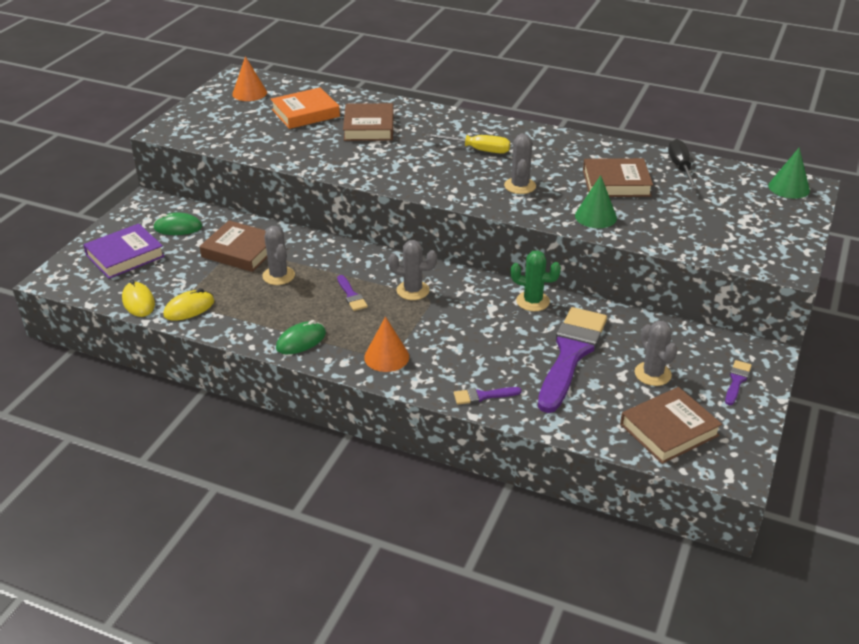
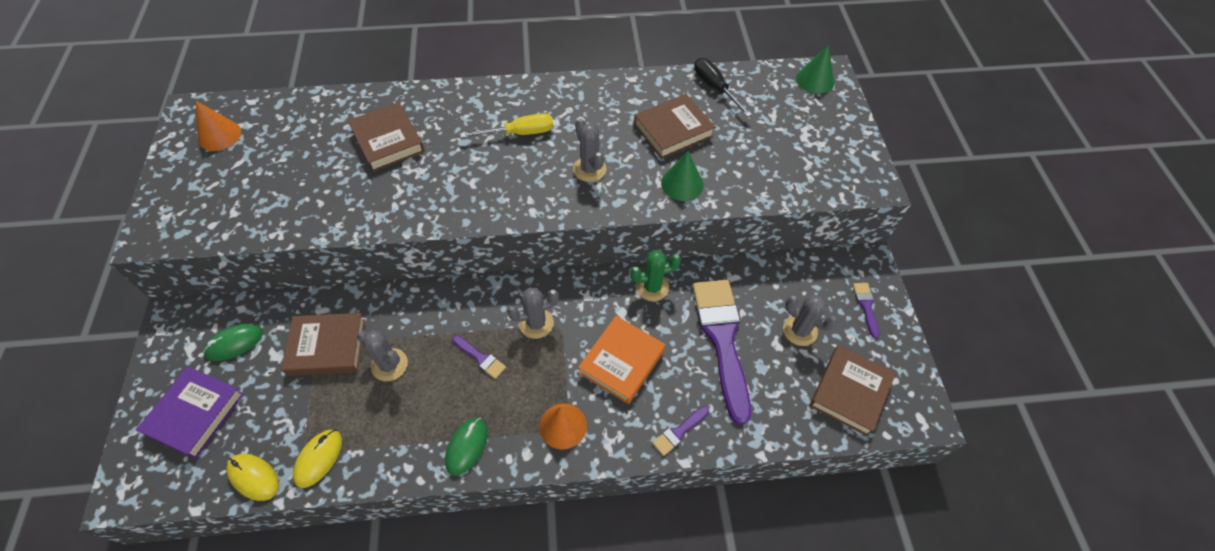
camera: 30 degrees left, 20 degrees up
(305, 113) = (304, 144): orange book -> orange book (622, 362)

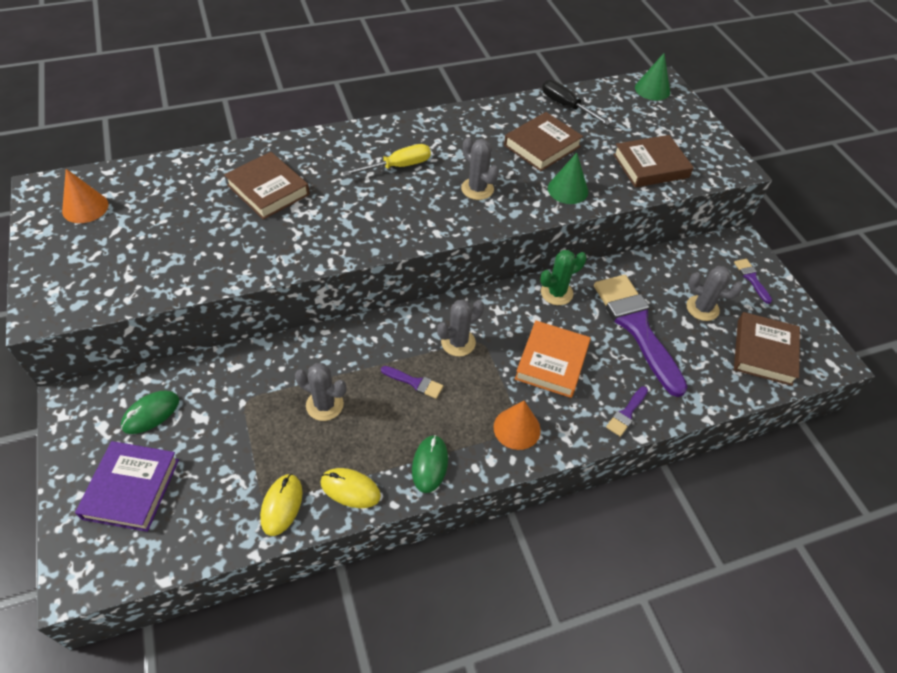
camera: 15 degrees left, 5 degrees down
(254, 477) = (218, 536): yellow mouse -> yellow mouse (350, 489)
(327, 347) = (253, 400): brown book -> brown book (650, 166)

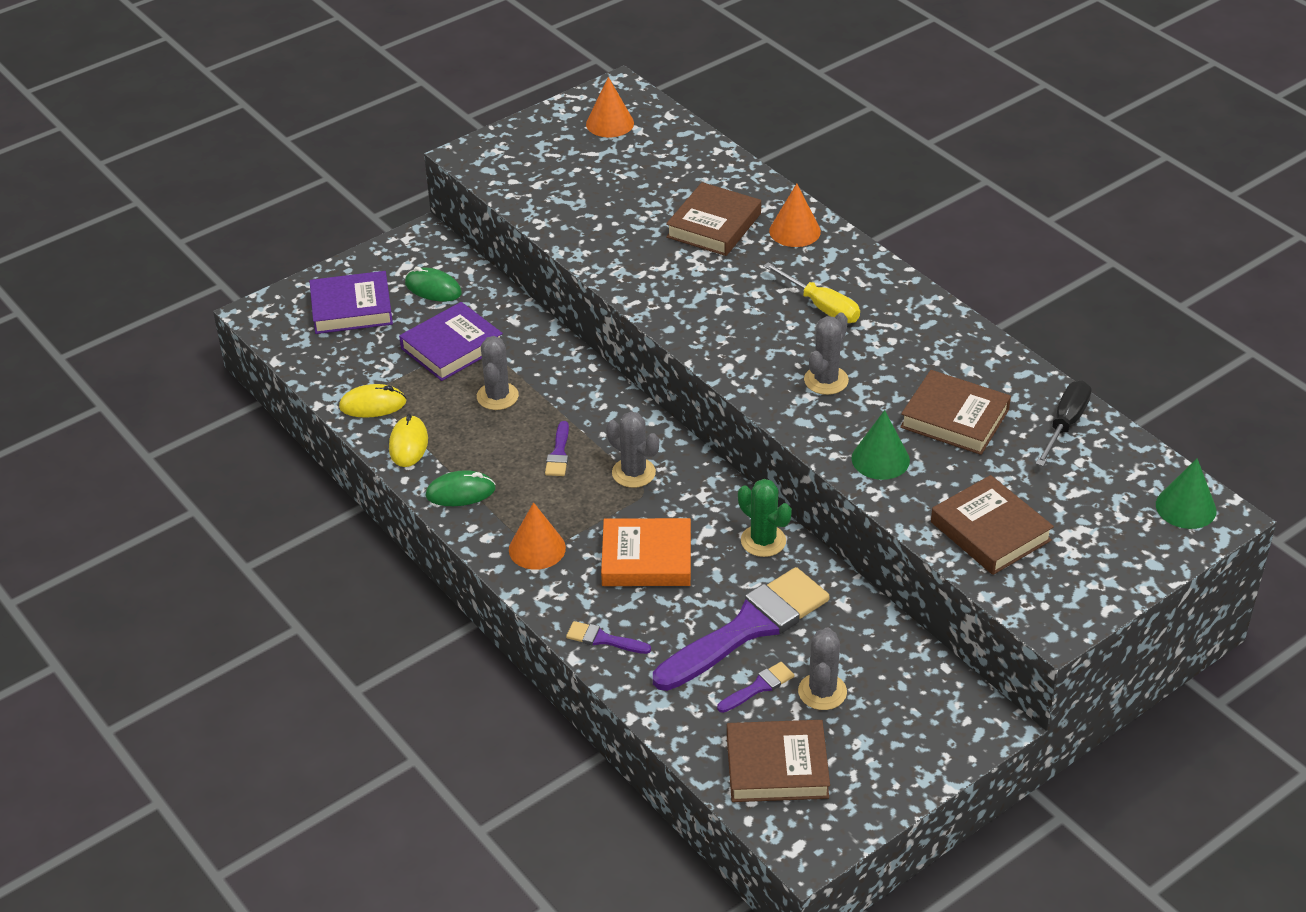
camera: 75 degrees right, 10 degrees down
(241, 421) = (452, 347): none -> purple book
(306, 152) = (795, 231): none -> orange cone
(751, 278) = (917, 742): purple brush -> purple brush (758, 687)

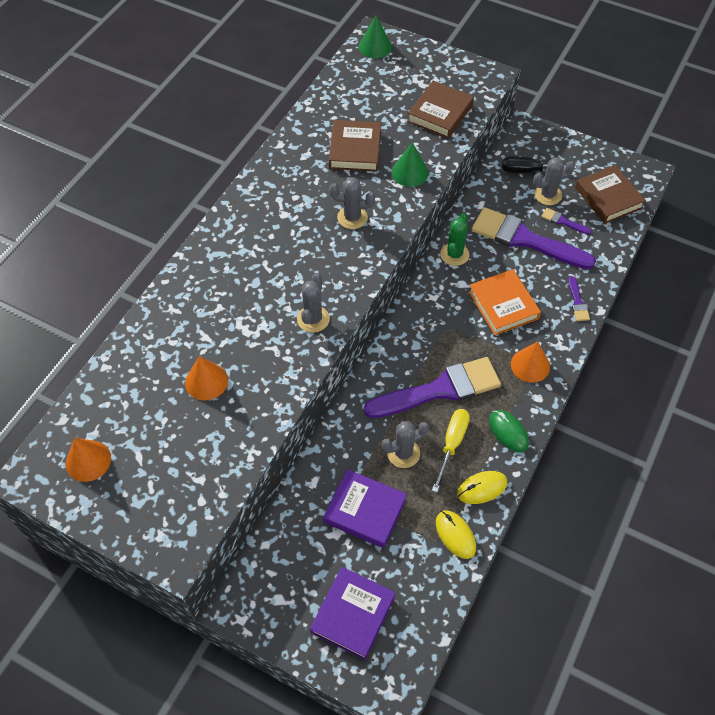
camera: 115 degrees left, 15 degrees up
(351, 308) = (353, 614): purple book -> purple book turned 60 degrees clockwise
(433, 288) = (300, 561): green mouse -> none
(559, 453) = (440, 390): purple brush -> purple brush, size x2.42
(633, 473) = (434, 340): grey cactus -> grey cactus (313, 319)
(714, 225) = (209, 333): brown book -> none
(795, 231) = (196, 283): orange cone -> orange cone (206, 381)
(821, 306) = (277, 242): yellow screwdriver -> yellow screwdriver (451, 444)
(1065, 424) = (334, 103): black screwdriver -> black screwdriver (529, 170)

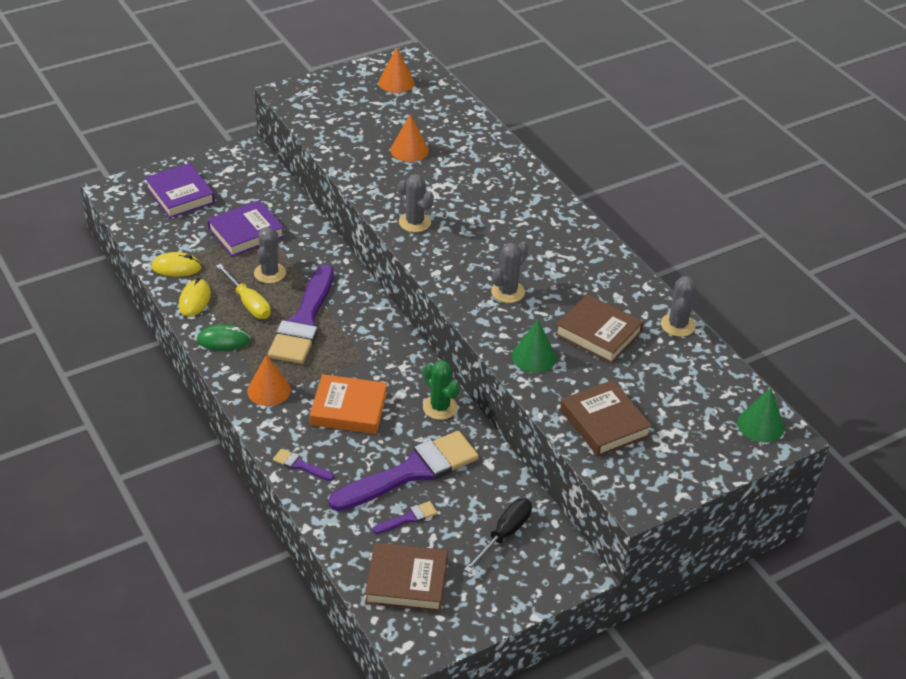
camera: 120 degrees right, 15 degrees down
(548, 195) = (455, 528): grey cactus -> grey cactus (677, 325)

